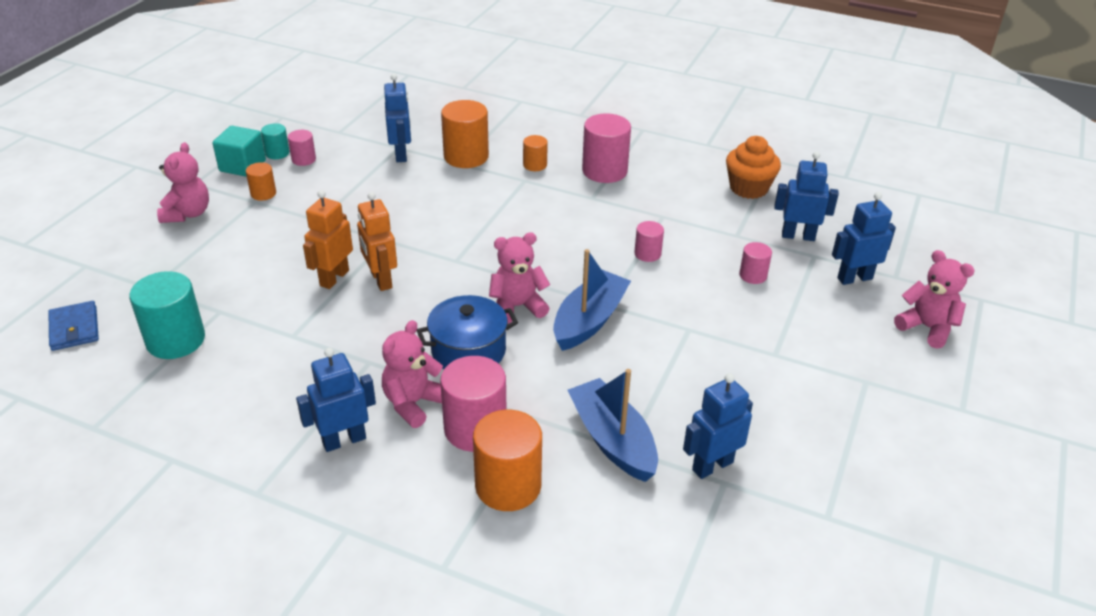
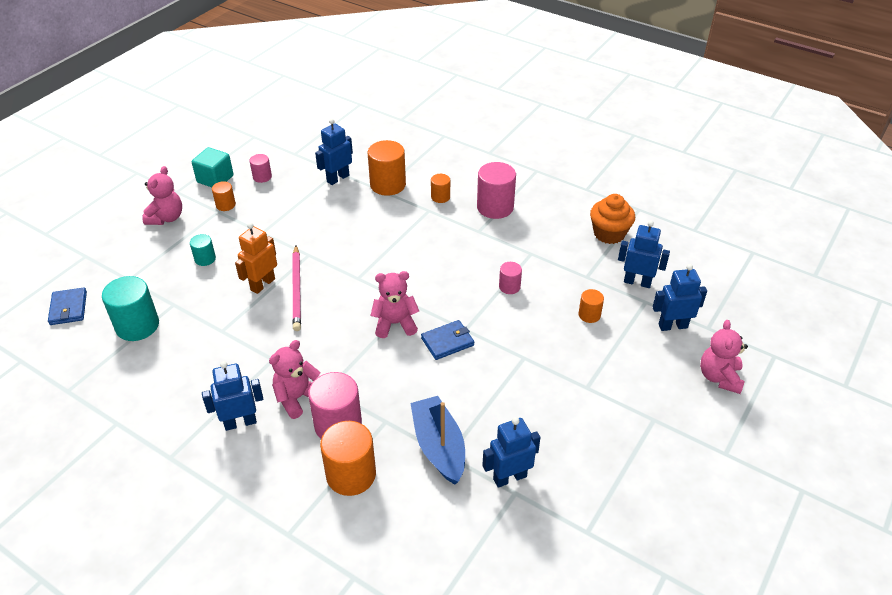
camera: 10 degrees right, 5 degrees up
(277, 153) = (243, 169): turquoise cylinder -> turquoise cylinder (205, 259)
(381, 280) = (297, 290): orange robot -> pink pencil
(401, 154) = (338, 178): blue robot -> blue robot turned 135 degrees counterclockwise
(468, 351) = (349, 358): blue pot -> none
(589, 320) = (447, 342): blue boat -> blue wallet
(753, 275) = (589, 315): pink cylinder -> orange cylinder
(927, 328) = (719, 377): pink teddy bear -> pink teddy bear turned 135 degrees counterclockwise

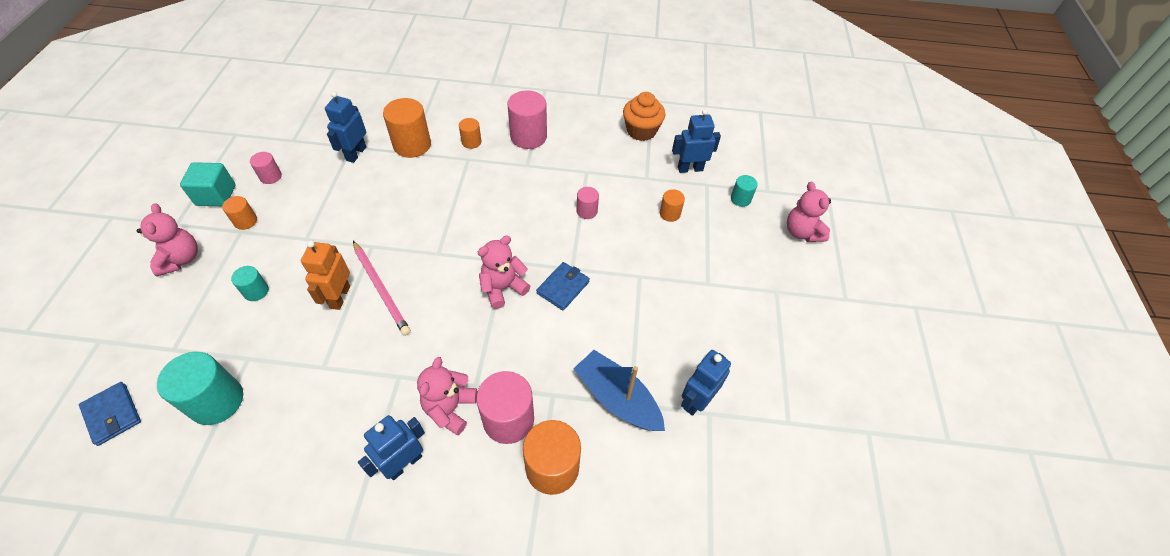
camera: 30 degrees left, 10 degrees up
(672, 326) = (740, 199): blue robot -> turquoise cylinder

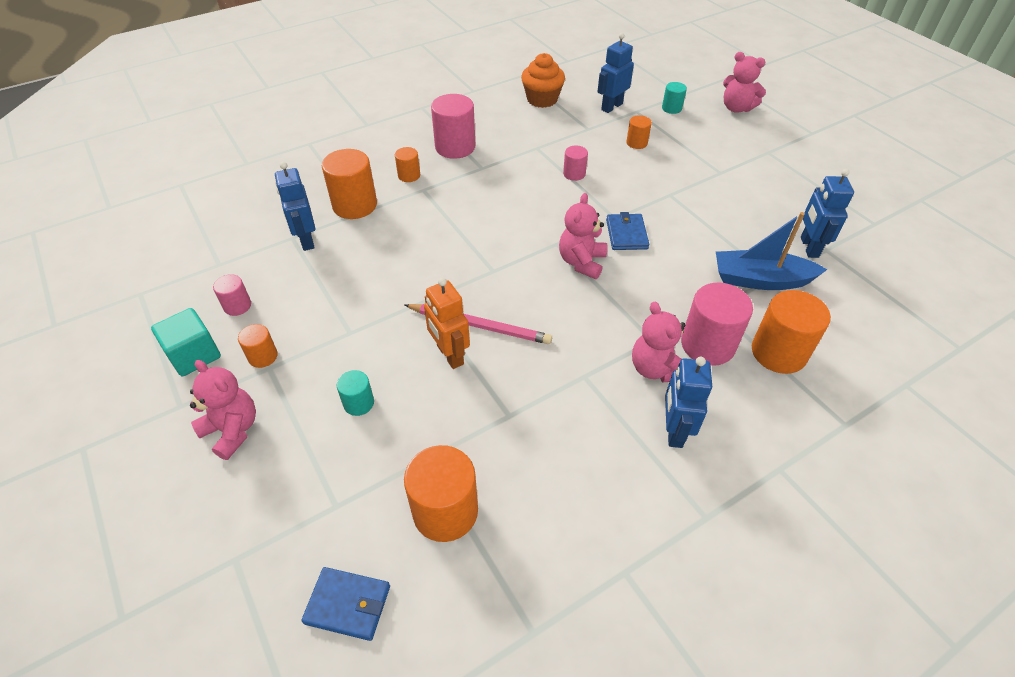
camera: 35 degrees left, 5 degrees down
(217, 401) = (445, 511): turquoise cylinder -> orange cylinder

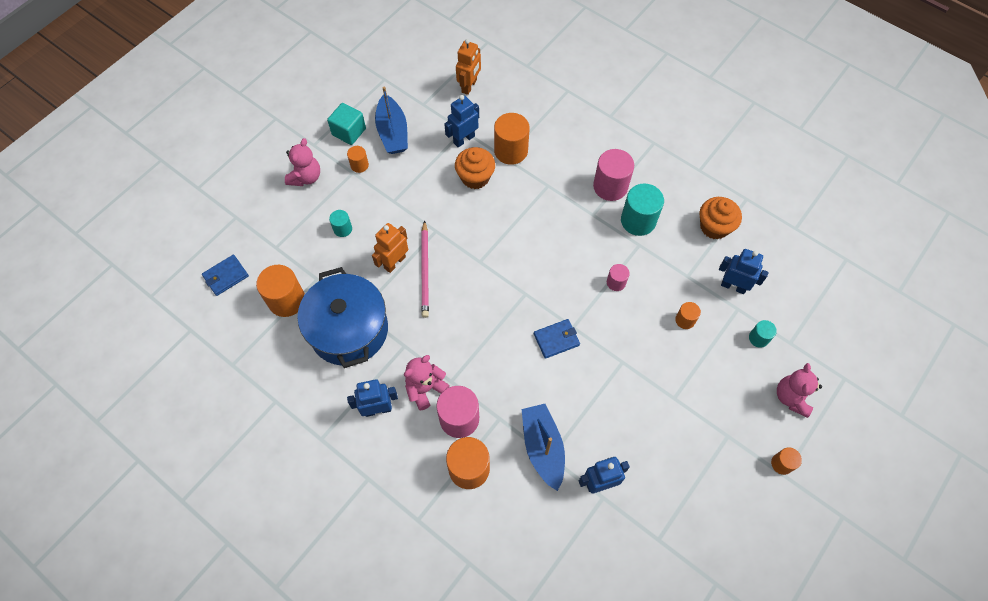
camera: 70 degrees right, 15 degrees up
(231, 215) = (469, 86): none -> orange robot
(237, 306) = (393, 132): pink cylinder -> blue boat
(348, 605) = (226, 276): blue wallet -> blue wallet turned 60 degrees clockwise
(370, 244) = (475, 177): none -> orange cupcake
(409, 175) = (559, 170): orange cylinder -> orange cylinder (781, 464)
(508, 140) = (638, 220): none -> turquoise cylinder
(534, 436) = (349, 330): none -> blue pot
(581, 262) = (511, 316): pink teddy bear -> none

